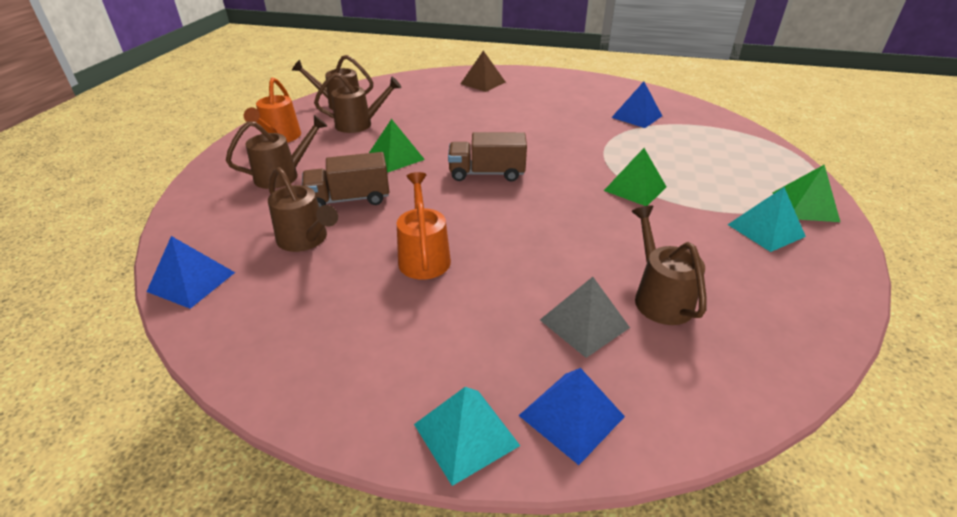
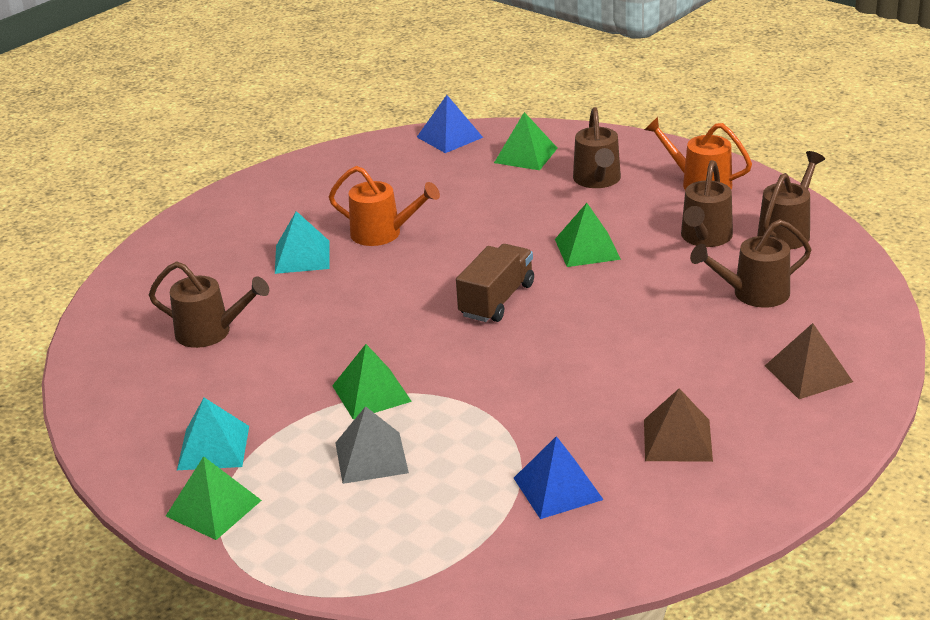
camera: 120 degrees right, 5 degrees down
(237, 220) = (526, 155): none -> green pyramid
(306, 240) = (462, 184): brown watering can -> brown watering can (753, 294)
(349, 199) = (515, 210): brown truck -> none
(466, 434) = (199, 217): turquoise pyramid -> turquoise pyramid (302, 256)
(566, 99) = (677, 440): none -> brown pyramid
(571, 415) = (167, 255): blue pyramid -> none
(584, 323) = (227, 286): grey pyramid -> grey pyramid (371, 457)

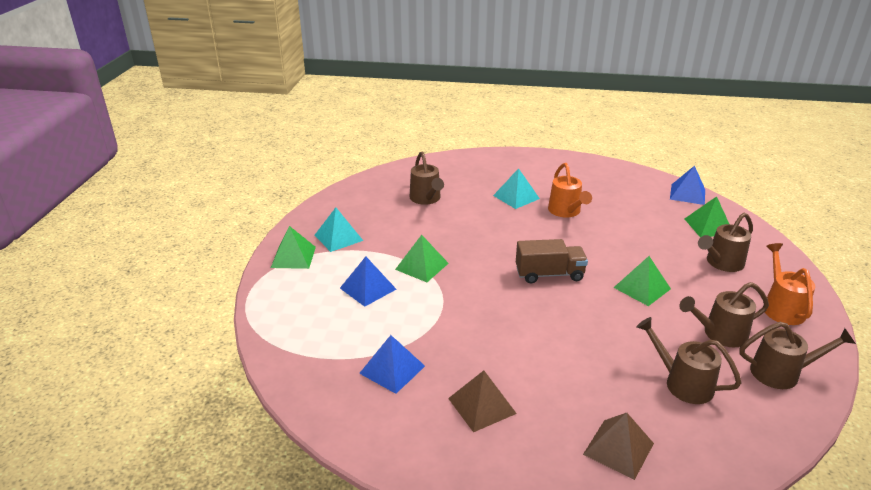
camera: 55 degrees right, 0 degrees up
(371, 457) = (368, 288): grey pyramid -> blue pyramid

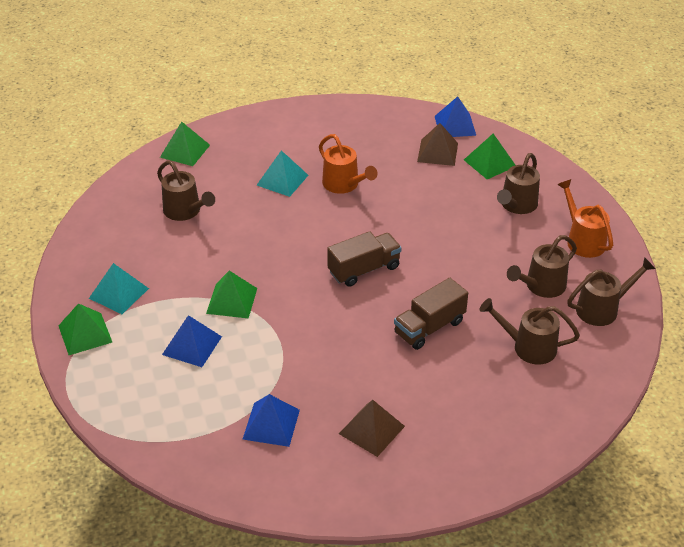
camera: 25 degrees left, 10 degrees up
(587, 336) = (429, 327): none -> brown truck
(618, 448) = (501, 426): brown pyramid -> brown pyramid (437, 152)
(642, 288) = (456, 258): green pyramid -> green pyramid (185, 151)

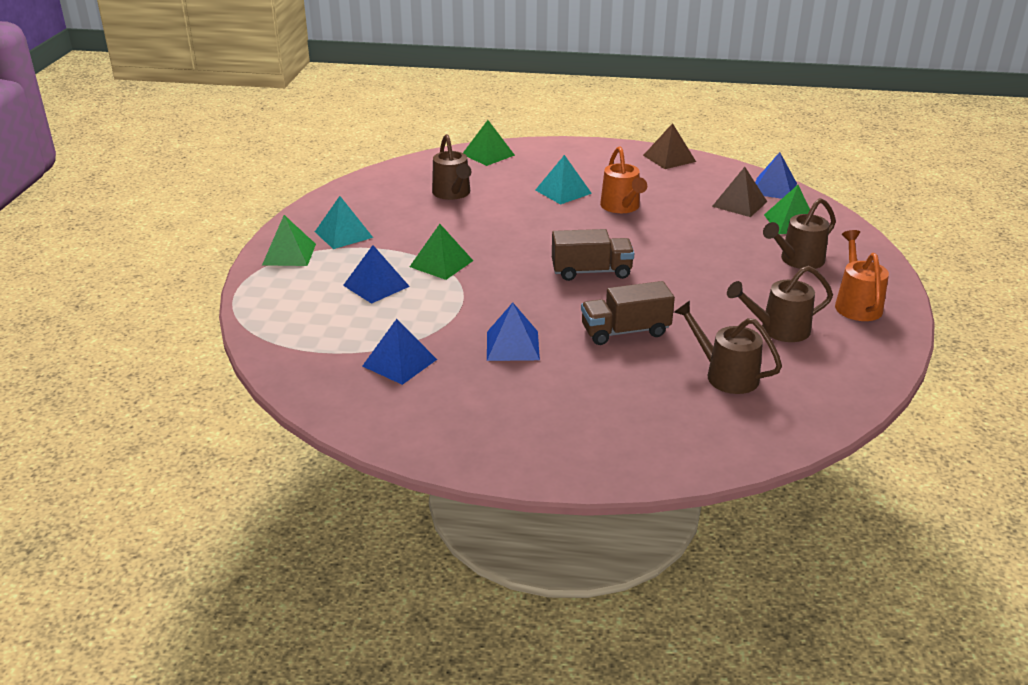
camera: 25 degrees right, 10 degrees down
(350, 373) = (512, 345): none -> blue pyramid
(371, 430) = (497, 395): brown pyramid -> brown pyramid (669, 158)
(603, 309) = (840, 366): brown watering can -> none

